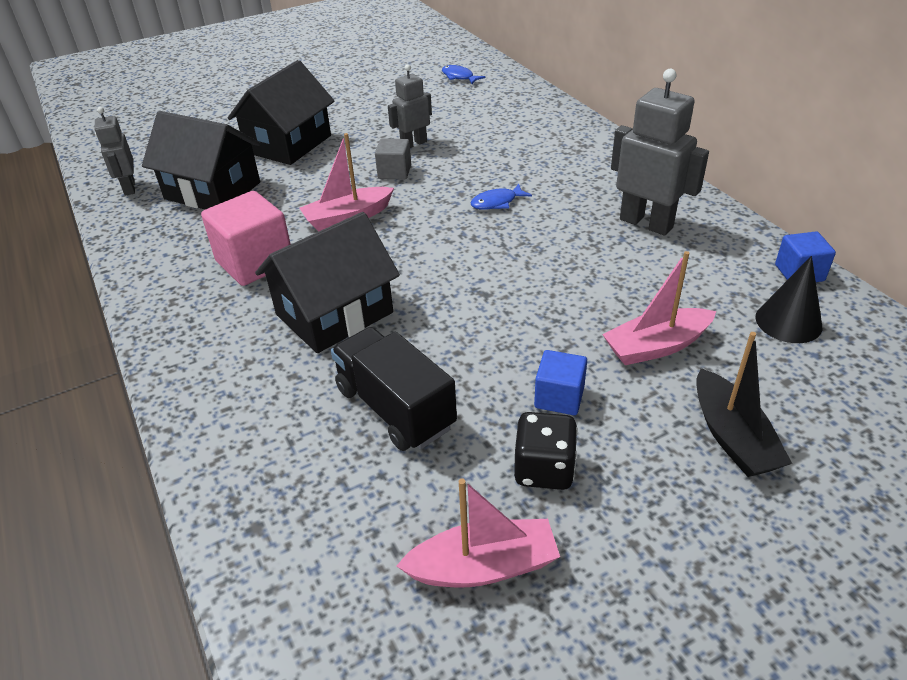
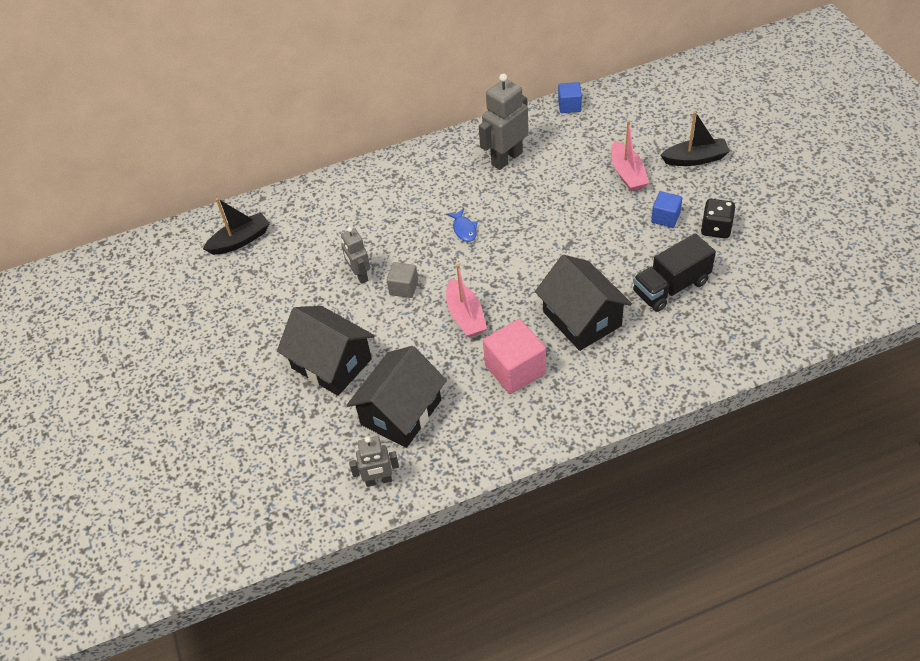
camera: 80 degrees left, 10 degrees up
(459, 77) = (240, 240): blue fish -> black boat
(483, 566) = (774, 255): pink boat -> none
(788, 322) = (612, 120): black cone -> none

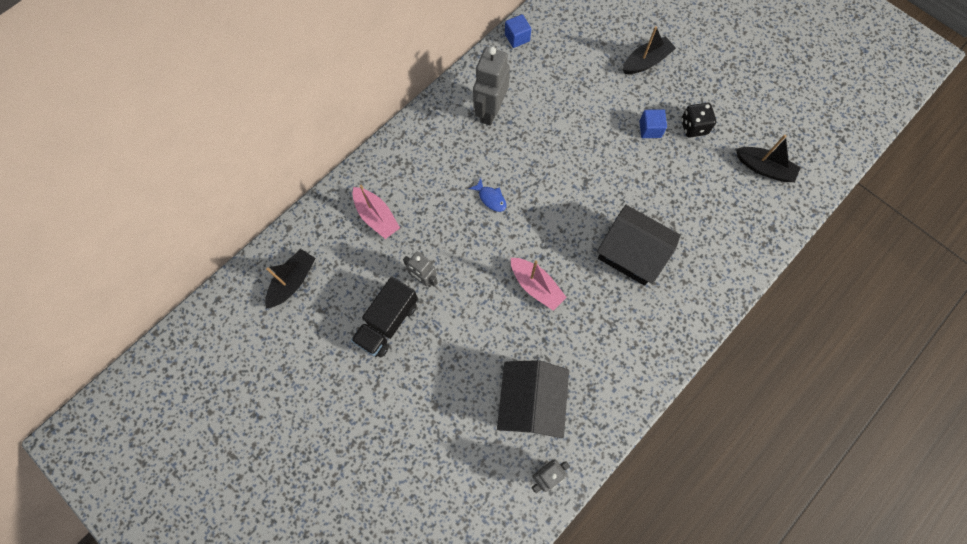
camera: 30 degrees left, 20 degrees up
(331, 363) = (446, 378): black house -> none
(404, 288) = (469, 277): grey cube -> none
(515, 369) = (602, 323): pink cube -> none
(627, 174) = (599, 94): pink boat -> pink boat (376, 217)
(671, 287) = (685, 197): black truck -> black truck (387, 323)
(776, 287) = (764, 168): none -> black boat

